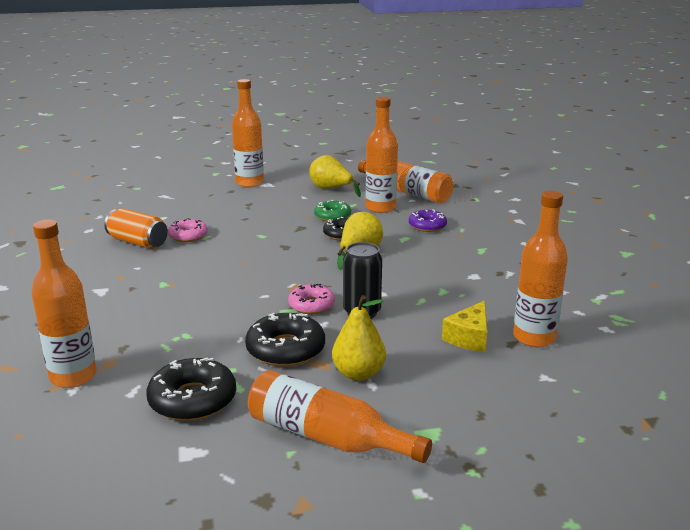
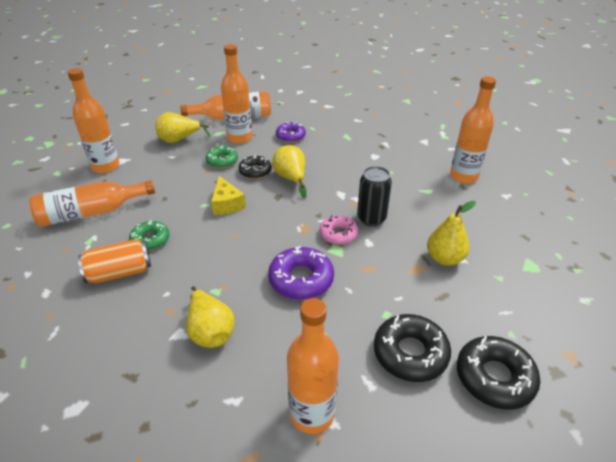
camera: 50 degrees left, 15 degrees up
(116, 300) = (210, 331): none -> yellow pear
(188, 236) = (150, 240): pink donut -> green donut
(223, 312) = (301, 279): none -> purple donut
(285, 349) = (385, 274): black donut -> black donut (494, 377)
(327, 437) = (506, 309): orange bottle -> orange bottle (91, 212)
(469, 337) = (442, 196): yellow cheese -> yellow cheese (226, 204)

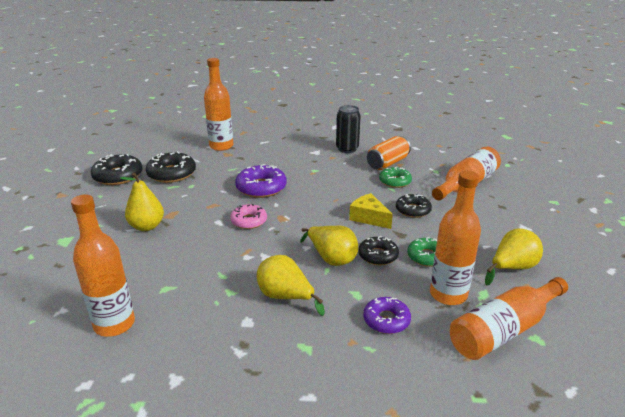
camera: 155 degrees right, 10 degrees down
(105, 166) = (527, 218): orange bottle -> none
(180, 200) = (413, 210): none -> black donut
(210, 331) = (299, 156): yellow pear -> yellow pear (285, 297)
(371, 218) = (223, 241): black can -> black can (347, 149)

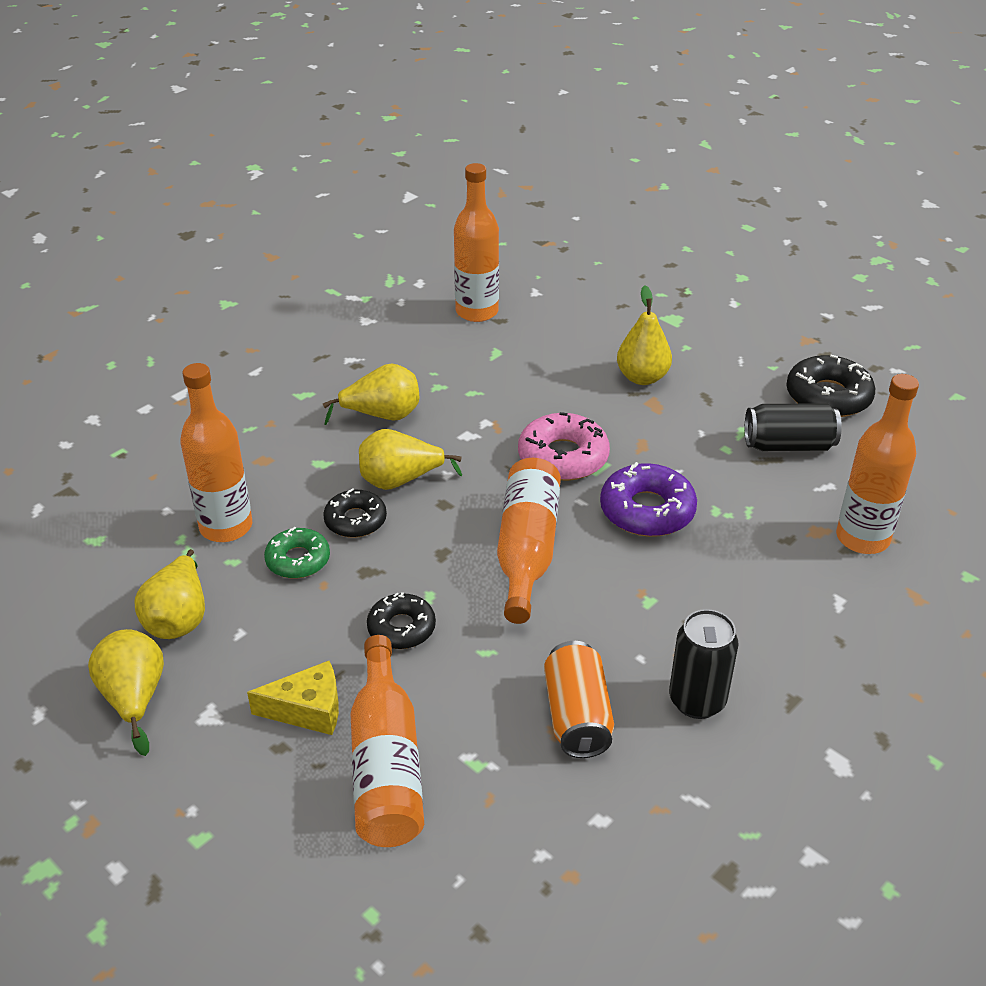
camera: 130 degrees right, 10 degrees up
(172, 174) = (788, 445): black donut -> black can
(249, 221) = (563, 457): pink donut -> pink donut, size x1.54
(369, 218) = (439, 568): yellow cheese -> yellow cheese (308, 710)
(386, 320) = (261, 459): purple donut -> none
(395, 181) = (503, 674): green donut -> none
(504, 330) = (135, 527): orange bottle -> orange bottle (527, 550)
(557, 250) = (134, 698): none -> yellow pear

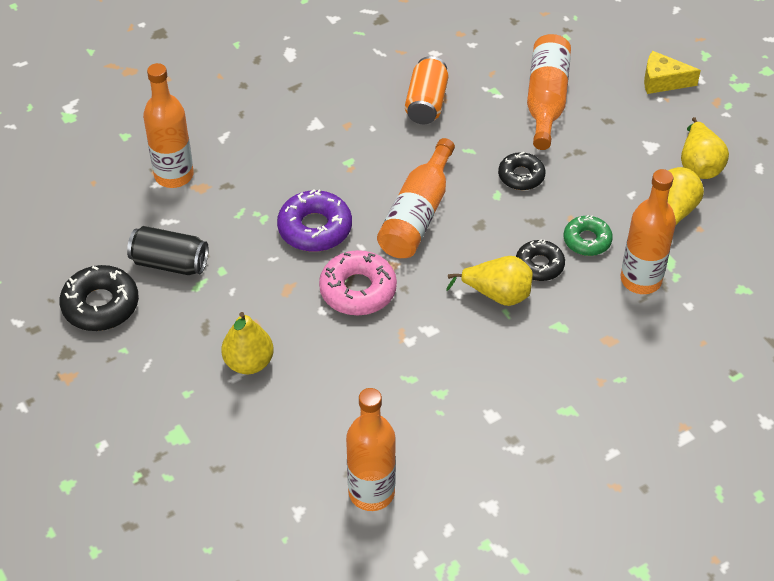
camera: 165 degrees left, 10 degrees up
(308, 710) = (589, 137): yellow cheese -> yellow cheese (662, 81)
(382, 415) = (499, 368): yellow pear -> none
(697, 700) = (351, 98): black can -> none

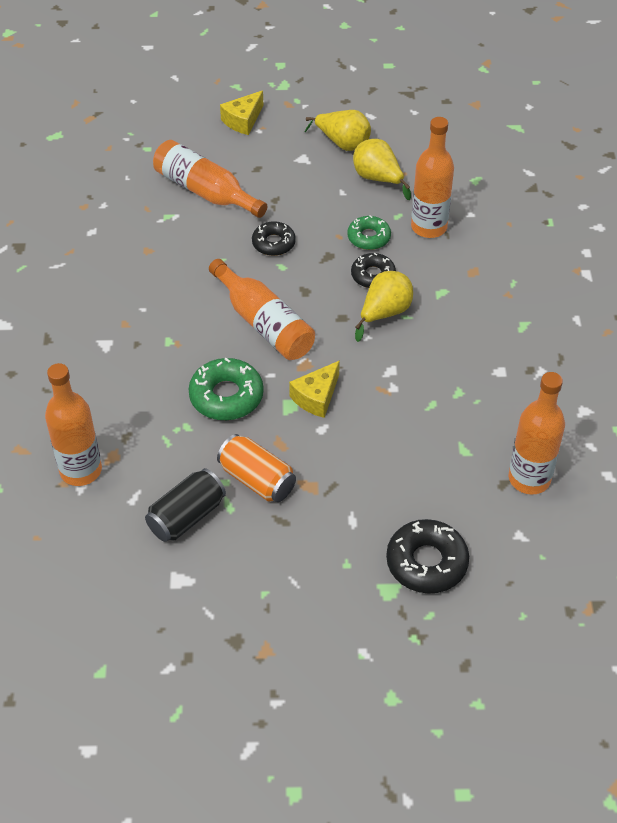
camera: 60 degrees left, 0 degrees up
(100, 305) = (197, 591): black donut -> black donut (426, 562)
(249, 362) = (343, 505): yellow pear -> none
(315, 228) = (226, 396): purple donut -> green donut
(358, 290) = (316, 397): pink donut -> yellow cheese
(426, 103) = (145, 262): orange can -> orange can (257, 480)

